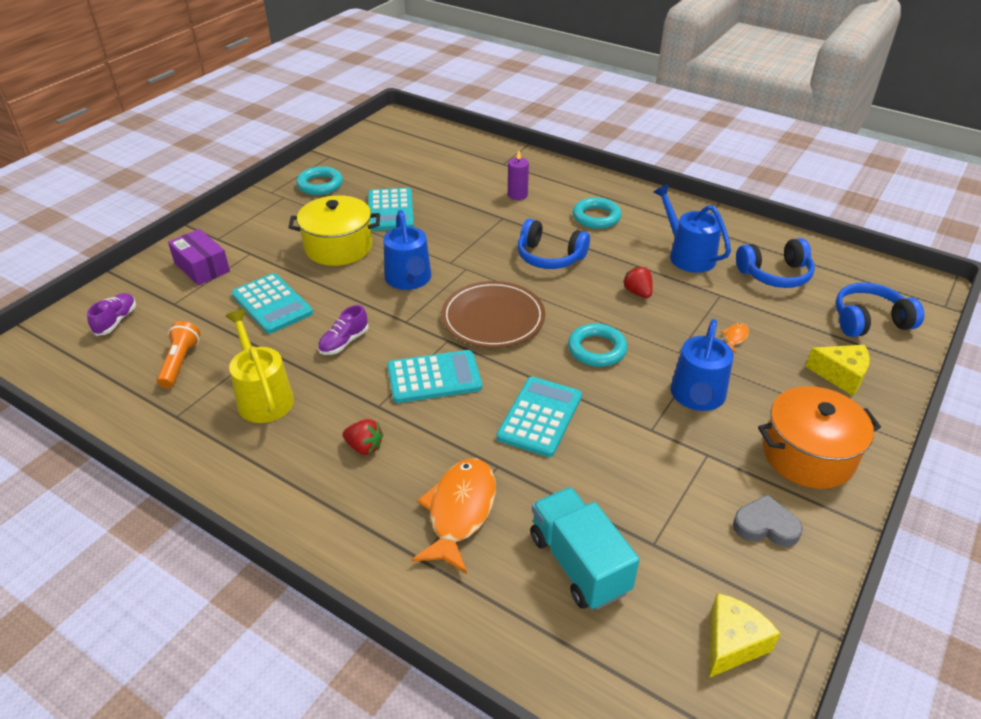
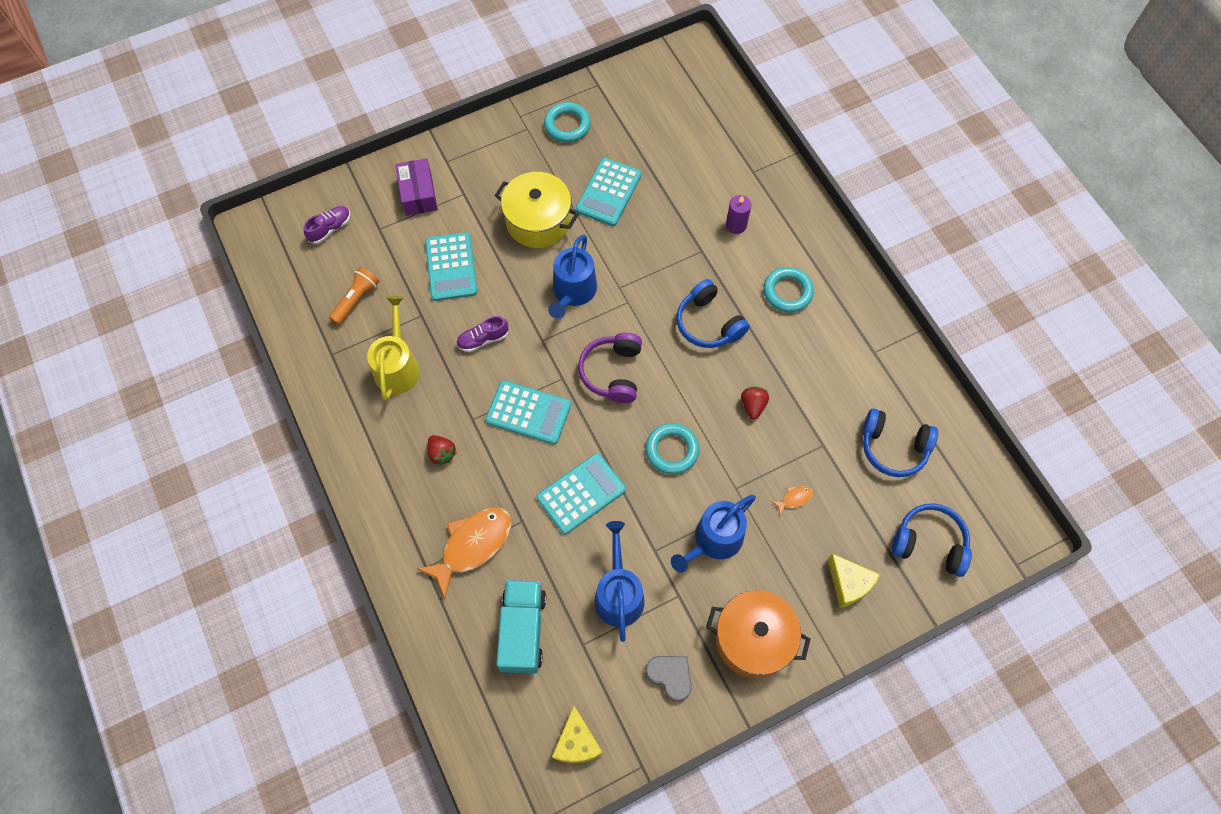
camera: 30 degrees right, 25 degrees up
(493, 318) = (612, 372): brown plate -> purple headphones
(688, 255) = (833, 384): blue watering can -> blue watering can (618, 594)
(732, 643) = (577, 742): yellow cheese -> yellow cheese turned 105 degrees clockwise

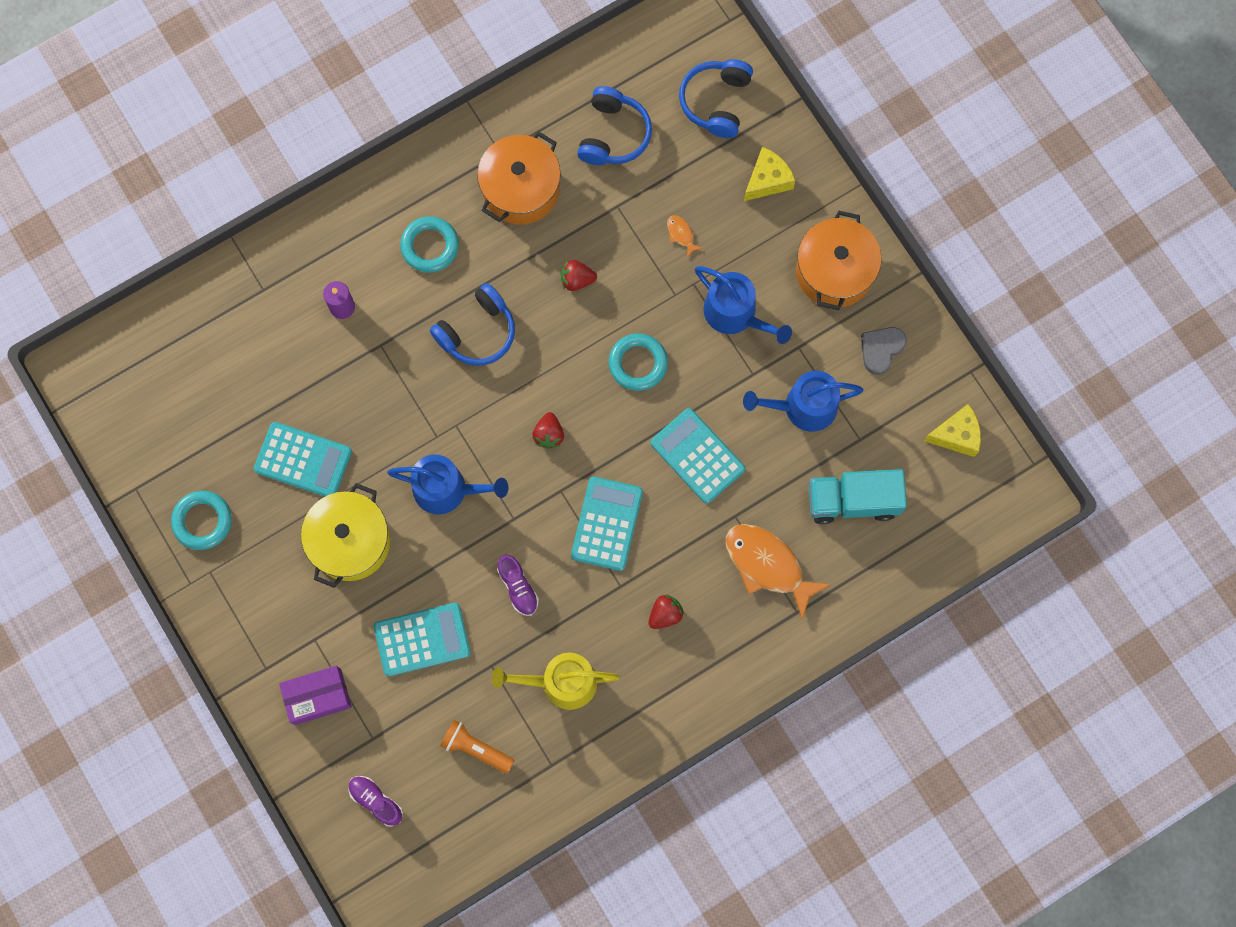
camera: 95 degrees left, 10 degrees up
(612, 372) = (549, 434): purple headphones -> red strawberry
(839, 366) = (521, 189): none -> orange pot

